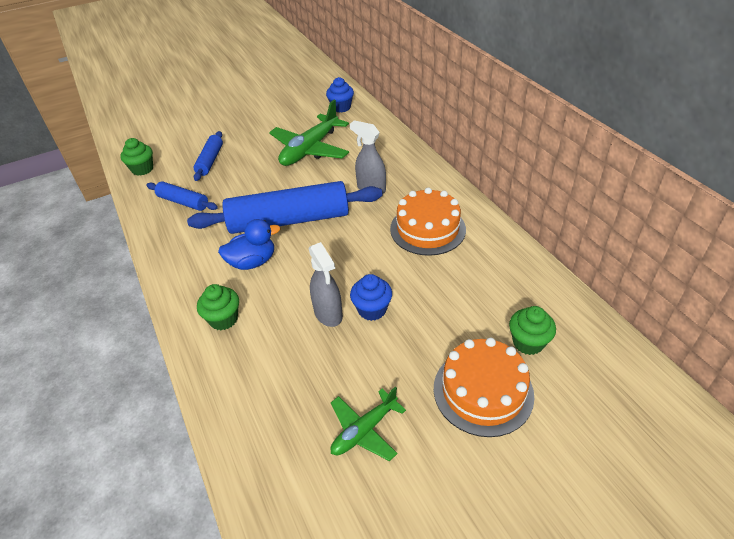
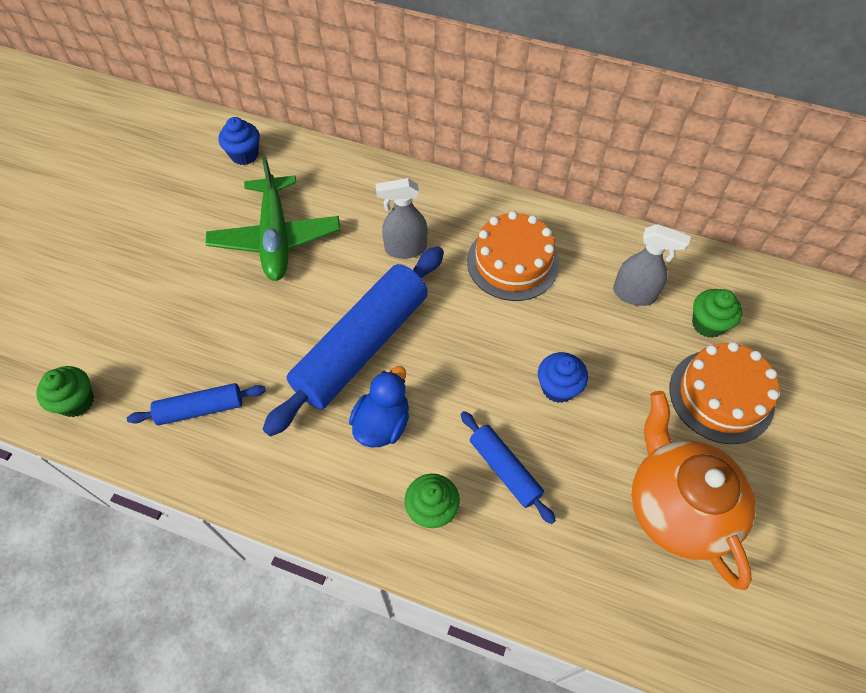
camera: 45 degrees left, 15 degrees up
(210, 161) = (162, 330): blue rolling pin -> blue rolling pin (504, 469)
(328, 314) = (525, 423): grey spray bottle -> grey spray bottle (634, 294)
(364, 430) = (677, 507): green plane -> orange teapot

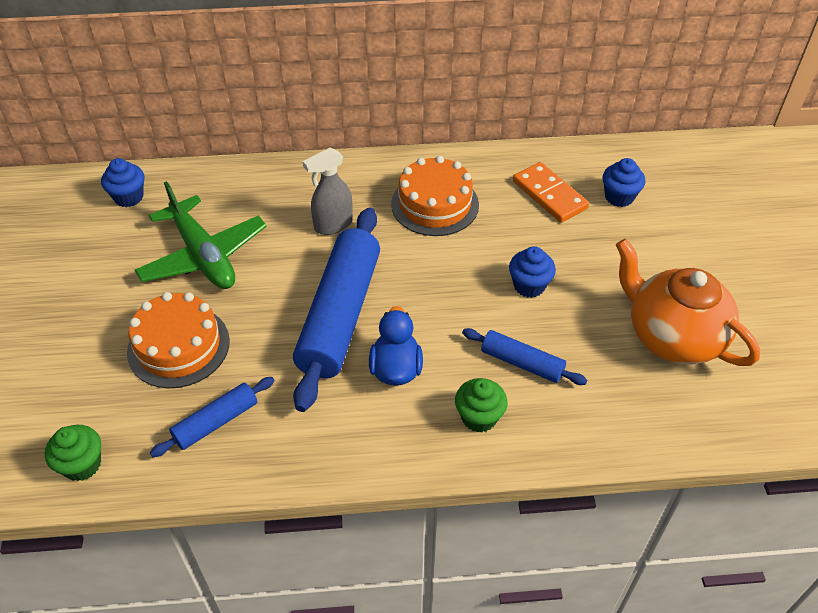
camera: 25 degrees left, 10 degrees down
(634, 294) = (549, 195): grey spray bottle -> orange domino
(708, 324) = (619, 197): green cupcake -> blue cupcake
(721, 396) = (659, 245): orange cake -> orange cake (178, 346)

